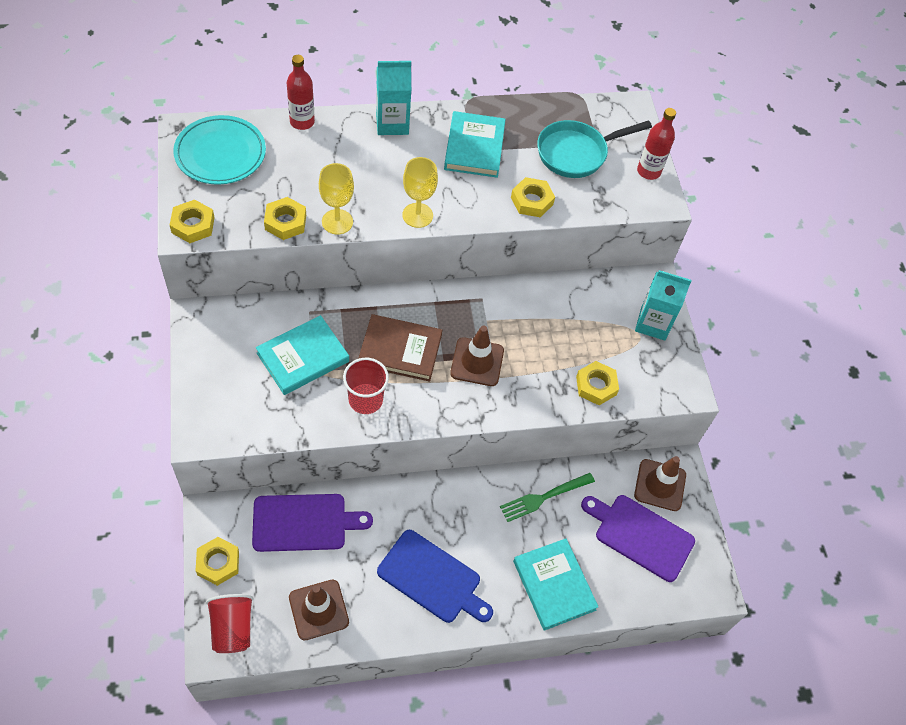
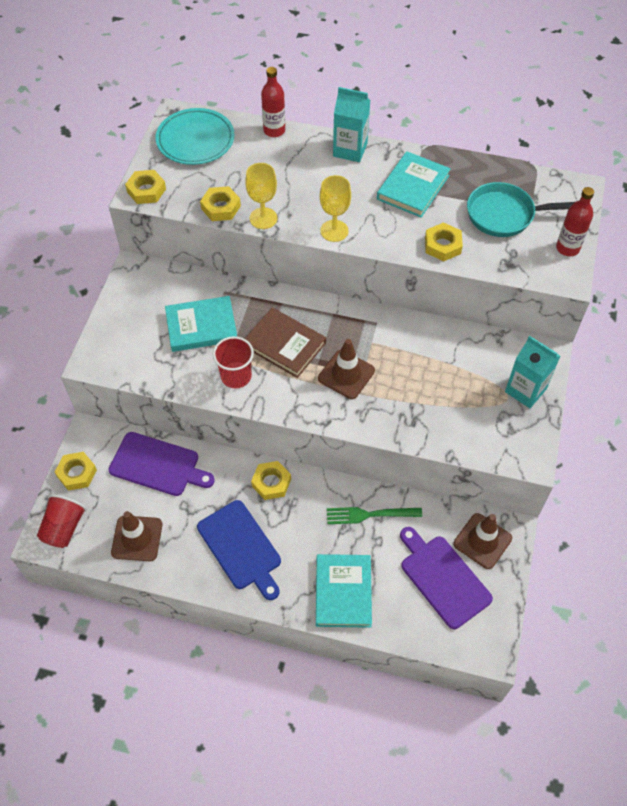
camera: 30 degrees right, 0 degrees up
(596, 386) = (444, 428): yellow nut -> yellow nut (271, 482)

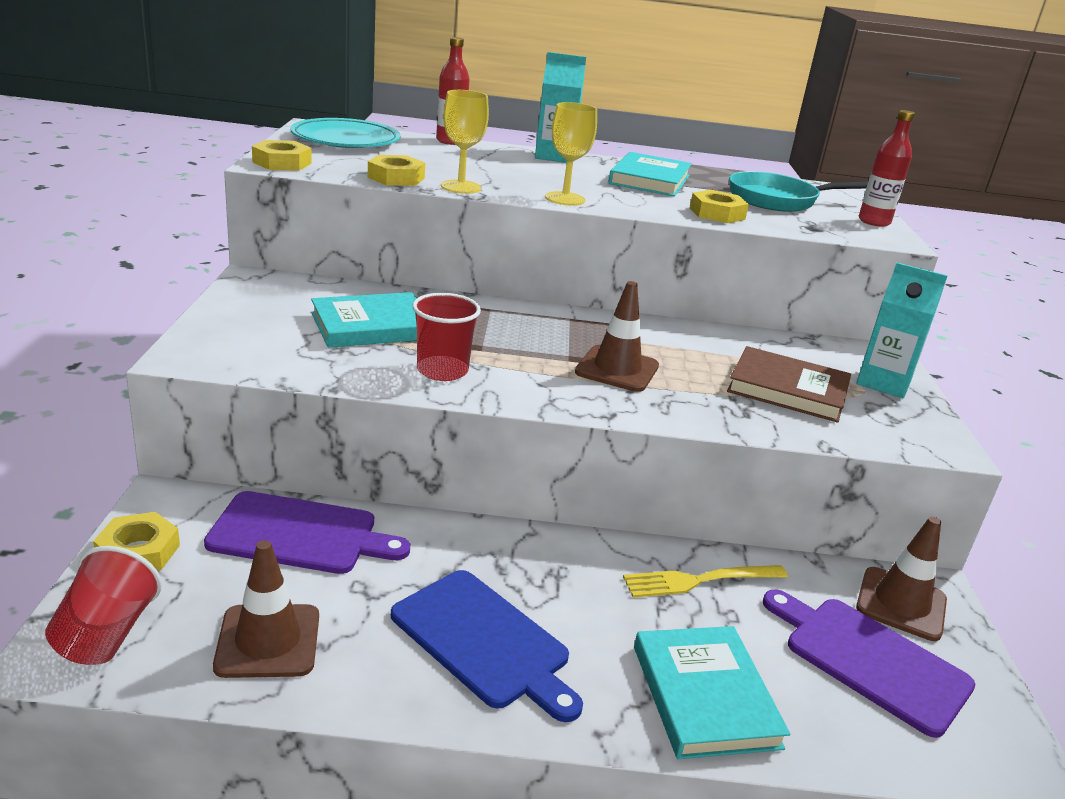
camera: 15 degrees left, 30 degrees down
(271, 482) = (513, 548): yellow nut -> none
(284, 345) = (509, 343): brown book -> brown book (787, 389)
(370, 515) = (700, 580): green fork -> yellow fork

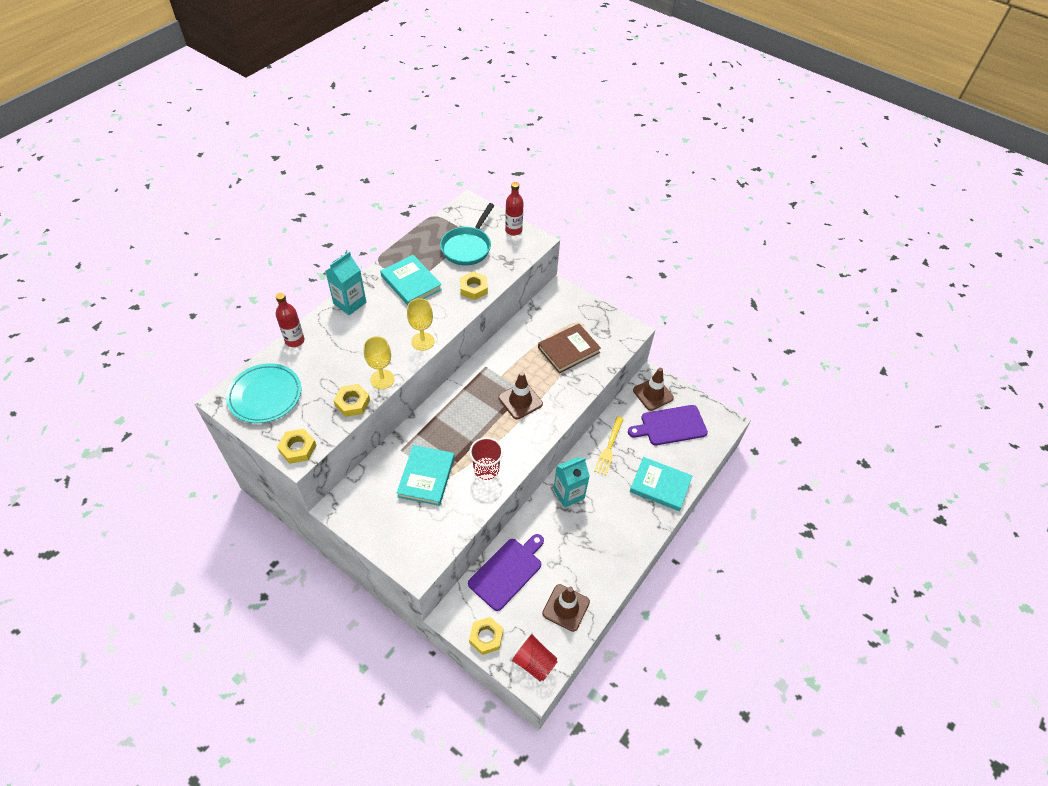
camera: 55 degrees left, 25 degrees up
(484, 641) = (602, 537): blue cutting board -> none
(883, 383) = (581, 312): turquoise carton -> turquoise carton (568, 494)

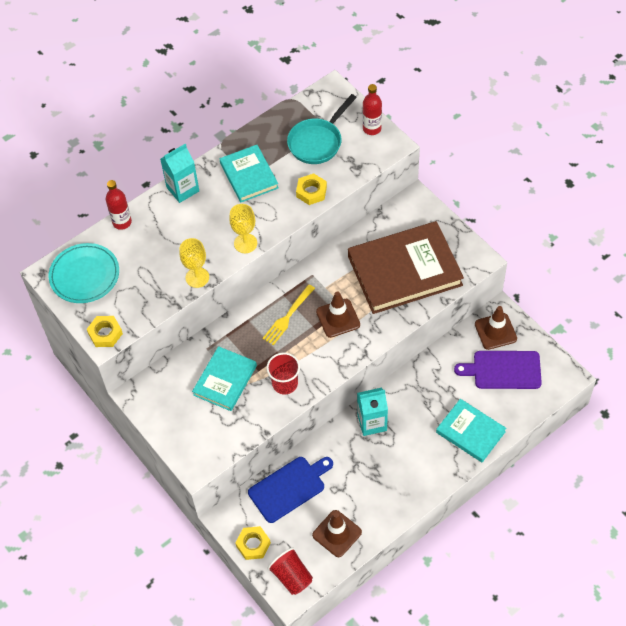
camera: 20 degrees right, 5 degrees up
(352, 403) = (164, 297): yellow nut -> none
(507, 571) = (289, 488): purple cutting board -> blue cutting board
(569, 350) = (404, 271): brown book -> brown book, size x1.77
(609, 447) = (429, 382): yellow fork -> yellow fork (288, 316)

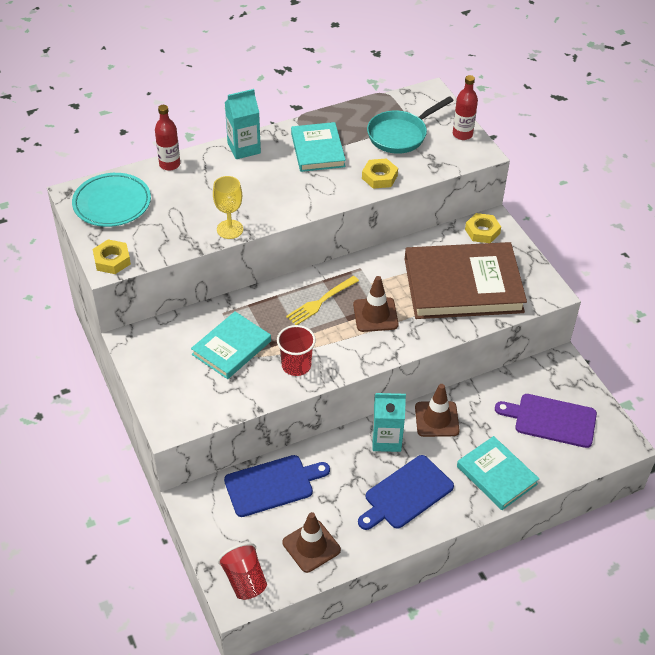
camera: 10 degrees right, 10 degrees down
(245, 243) = (292, 209): yellow goblet -> none
(253, 544) = (212, 535): yellow nut -> yellow nut (482, 231)
(401, 468) = (406, 494): none -> blue cutting board
(495, 331) = (552, 379): brown traffic cone -> brown traffic cone (436, 419)

